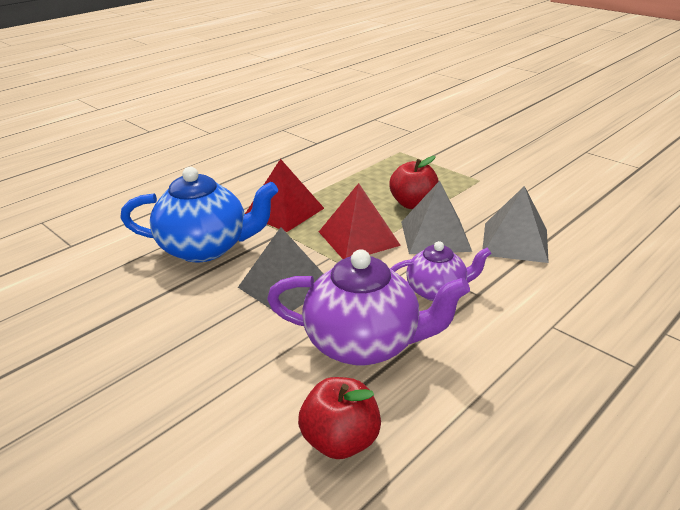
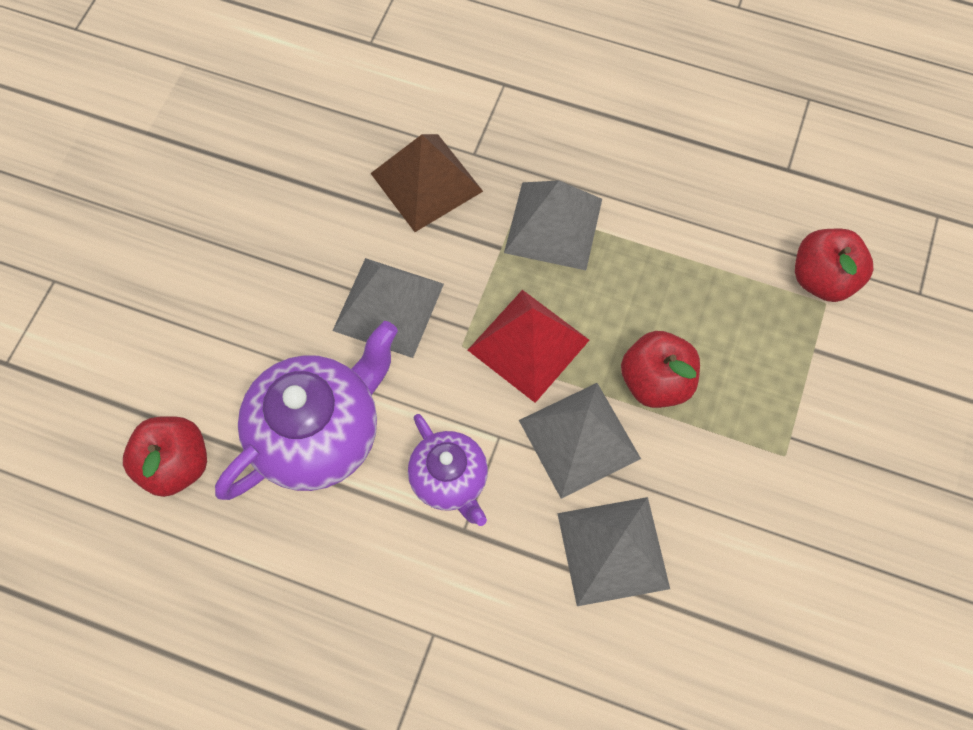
camera: 65 degrees right, 35 degrees up
(206, 248) = (426, 182): blue teapot -> brown pyramid
(284, 211) = (553, 225): red pyramid -> grey pyramid
(364, 344) = (319, 433): purple teapot -> purple teapot turned 120 degrees counterclockwise
(386, 149) = (822, 279): none -> red apple

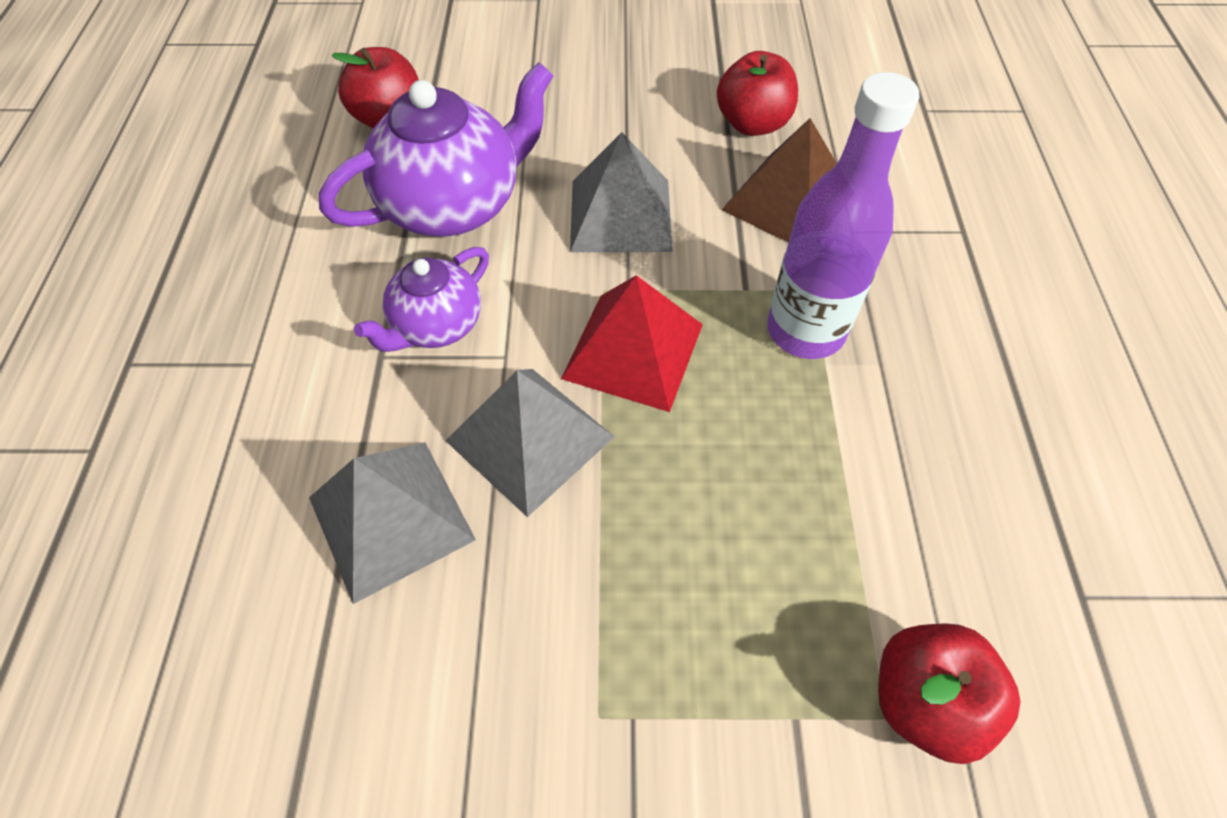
camera: 70 degrees right, 10 degrees down
(319, 433) = (454, 205): purple teapot -> purple teapot turned 60 degrees counterclockwise
(553, 225) = (805, 331): grey pyramid -> purple bottle
(655, 381) = (644, 504): red apple -> red apple (752, 124)

